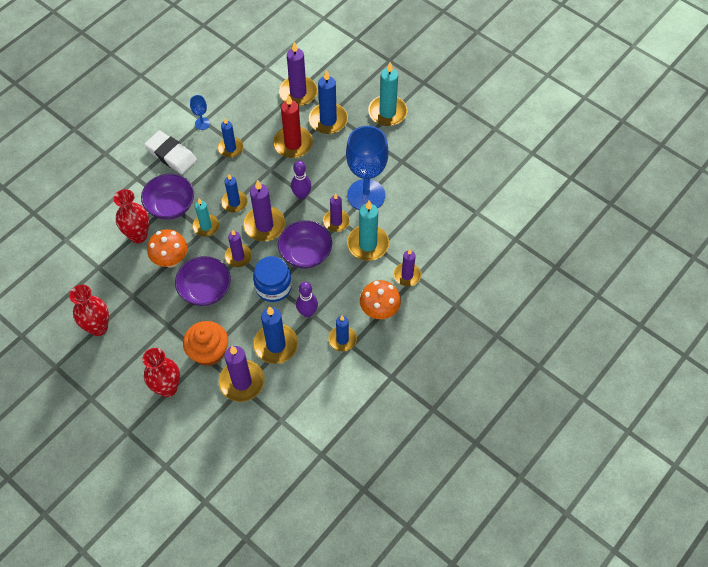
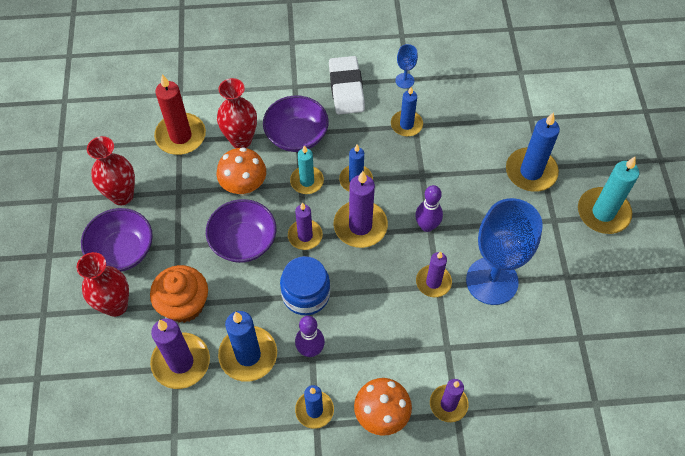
camera: 45 degrees right, 0 degrees up
(293, 144) = (470, 168): red candle -> red candle (181, 136)
(298, 93) = (528, 121): purple candle -> none
(305, 253) = (370, 288): purple bowl -> purple bowl (122, 250)
(368, 244) = (441, 334): turquoise candle -> none

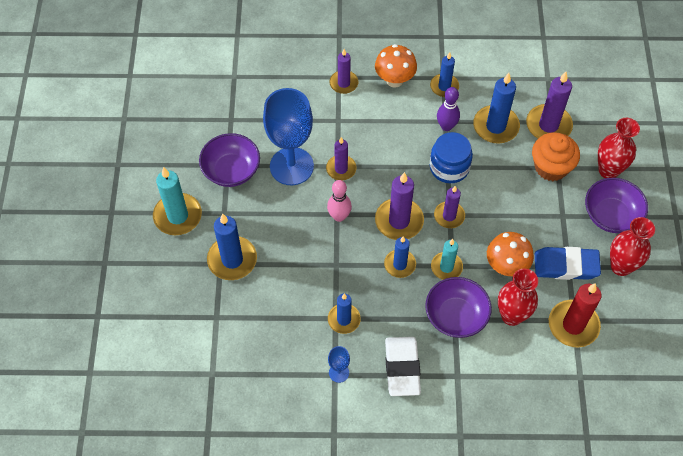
camera: 175 degrees left, 0 degrees up
(181, 192) = (566, 266): none -> blue eraser
(243, 241) = (504, 215): purple bowl -> purple bowl (231, 170)
(427, 226) = (339, 216): purple bowling pin -> pink bowling pin

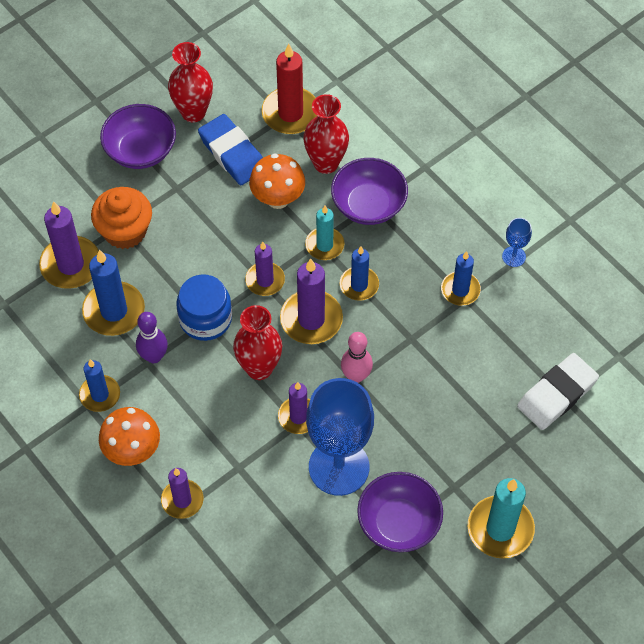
camera: 130 degrees left, 0 degrees up
(232, 260) = (496, 434): blue candle -> none
(402, 368) = (460, 212): white eraser -> white eraser (557, 394)
(608, 170) = (86, 181): red vase -> red vase (259, 368)

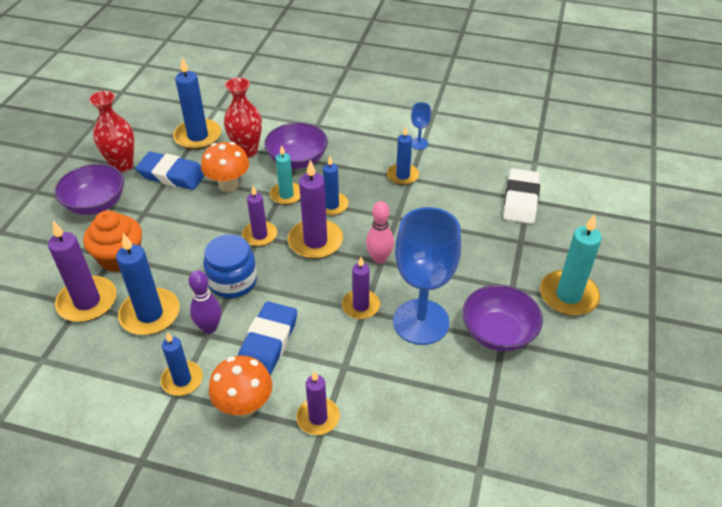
camera: 35 degrees left, 15 degrees down
(192, 403) = (268, 343): none -> blue eraser
(259, 368) = (302, 291): red vase -> none
(290, 113) = (198, 136): red candle -> blue candle

